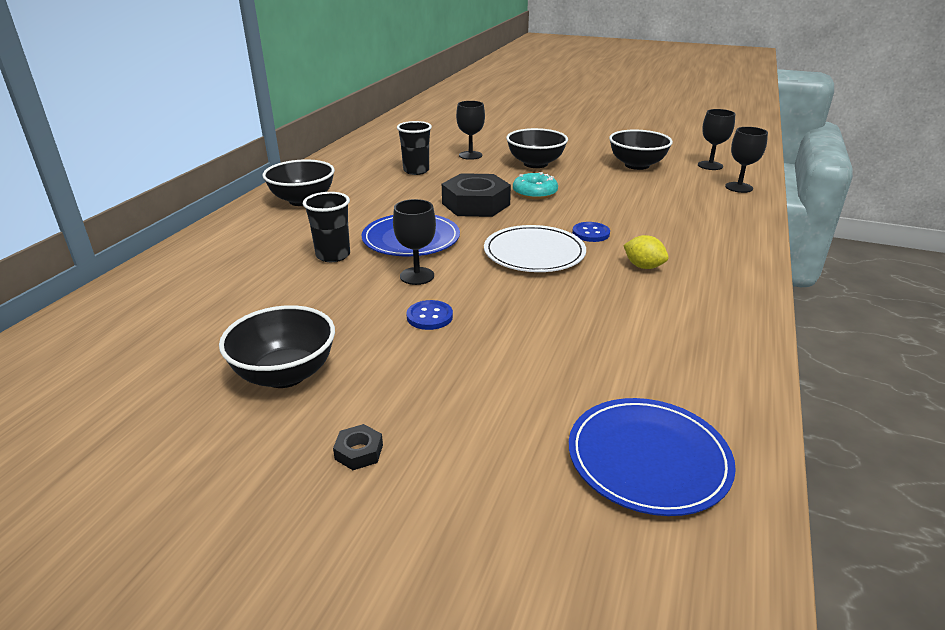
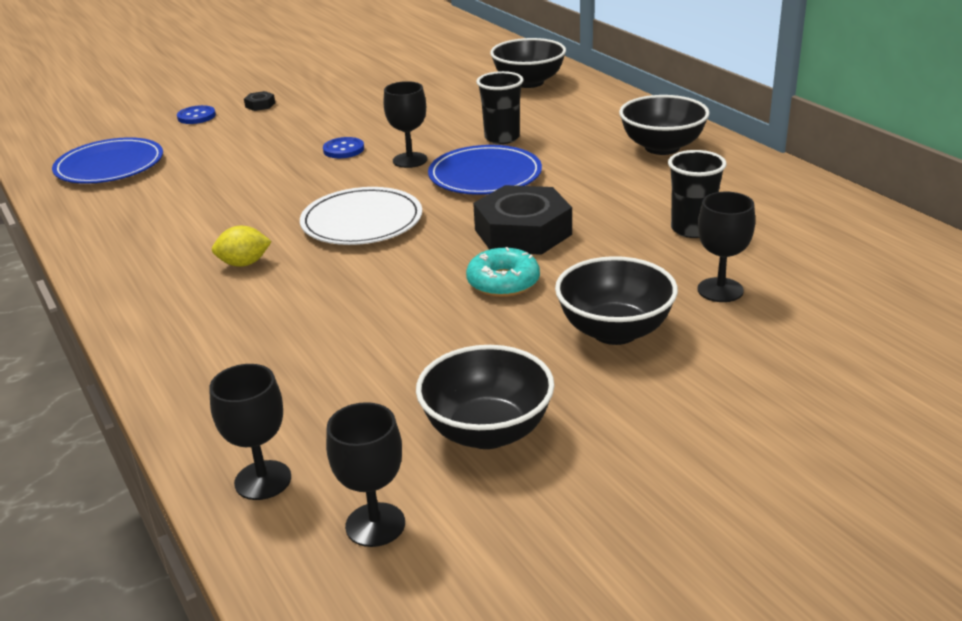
camera: 130 degrees right, 0 degrees up
(285, 374) = (358, 99): black bowl -> black bowl (528, 82)
(590, 233) = (347, 268): blue button -> blue button (196, 116)

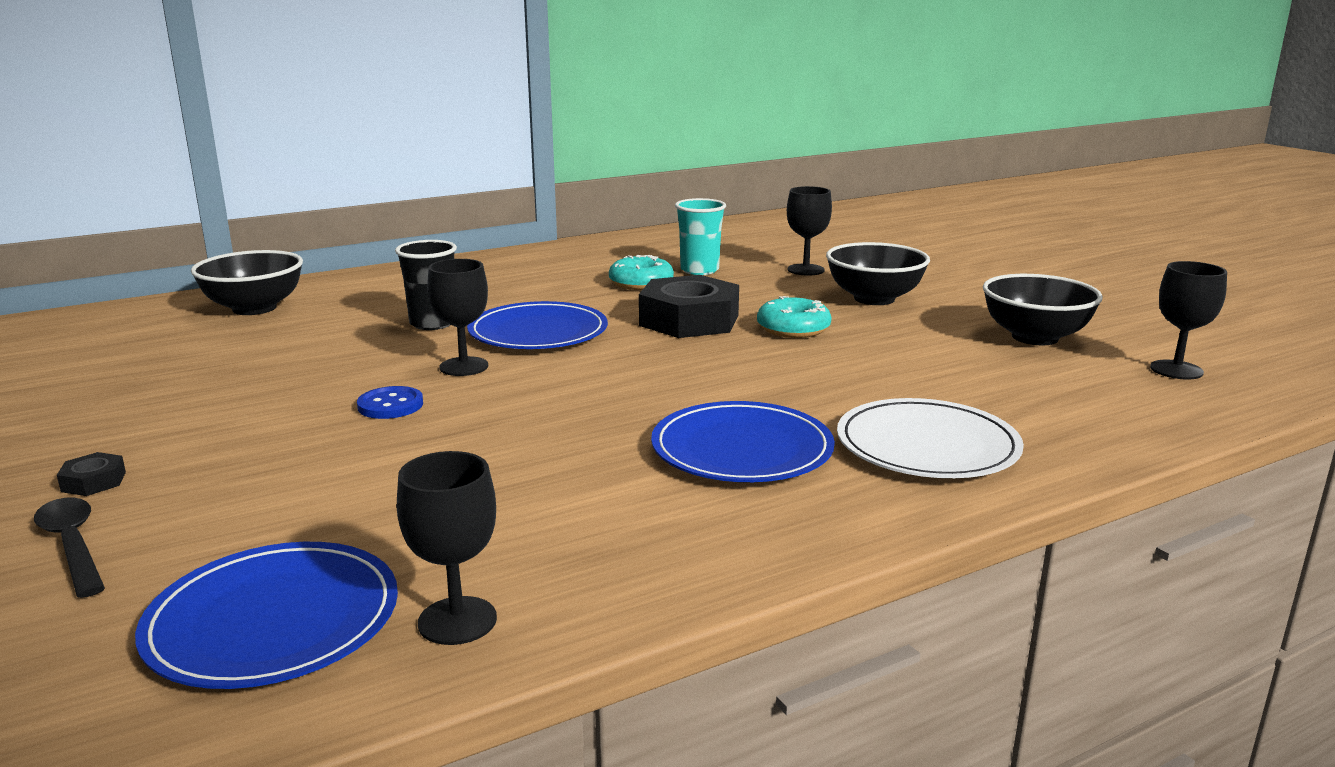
camera: 90 degrees left, 10 degrees down
(196, 116) = (73, 545): blue button -> black spoon
(244, 263) = (742, 449): yellow lemon -> blue plate
(263, 480) = (1158, 411): black goblet -> black goblet (457, 621)
(362, 221) = (638, 388): white plate -> white plate (927, 445)
(634, 203) = (641, 283): none -> turquoise donut
(662, 147) = (517, 269): black bowl -> none
(692, 229) = (699, 270): black cup -> turquoise cup

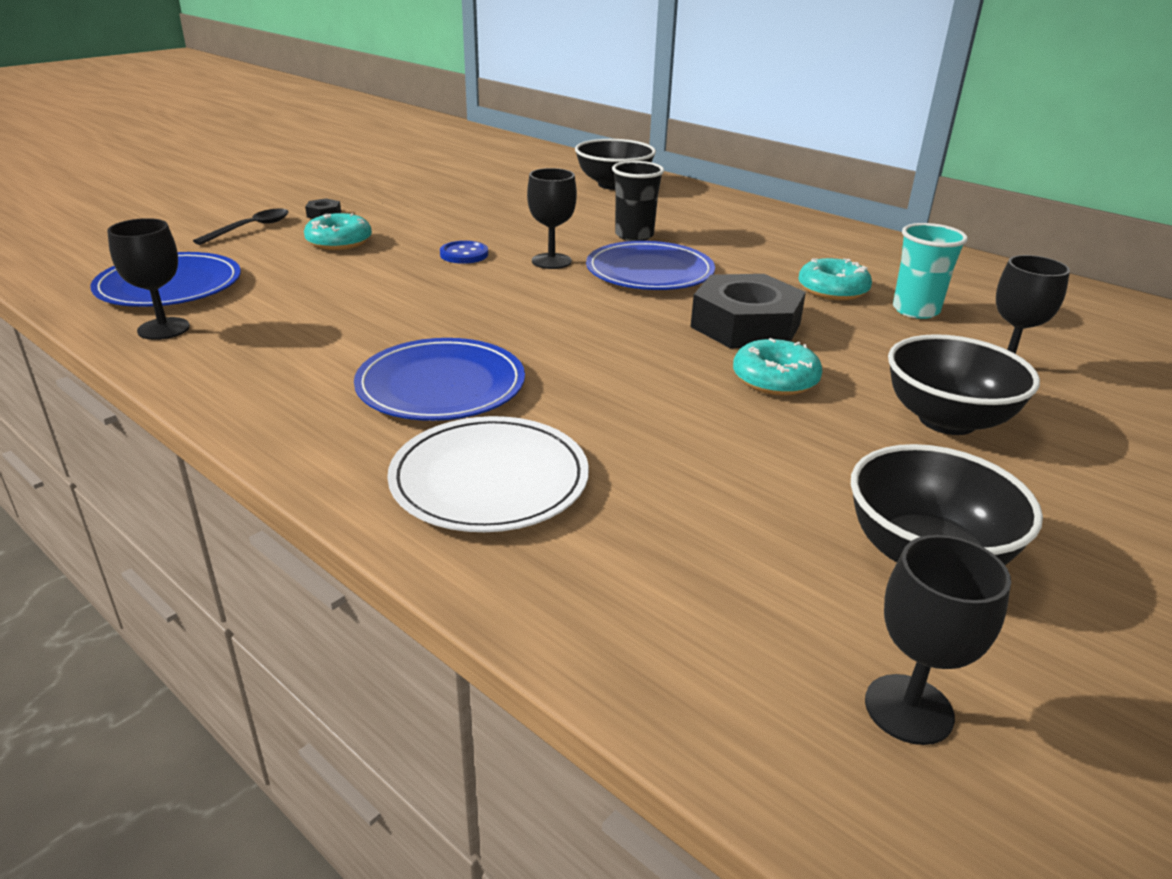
camera: 70 degrees right, 10 degrees up
(242, 476) = (339, 242): none -> turquoise donut

